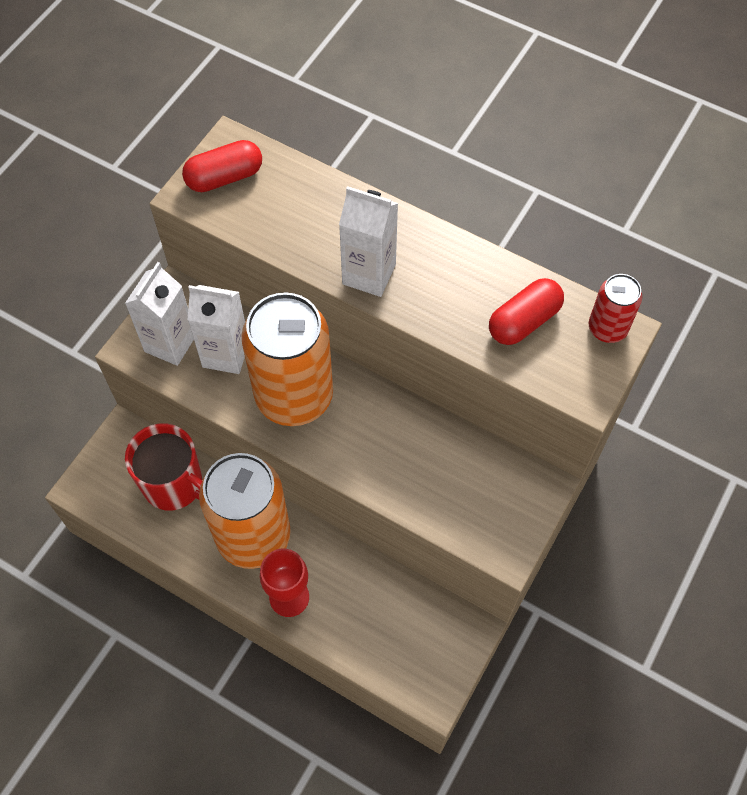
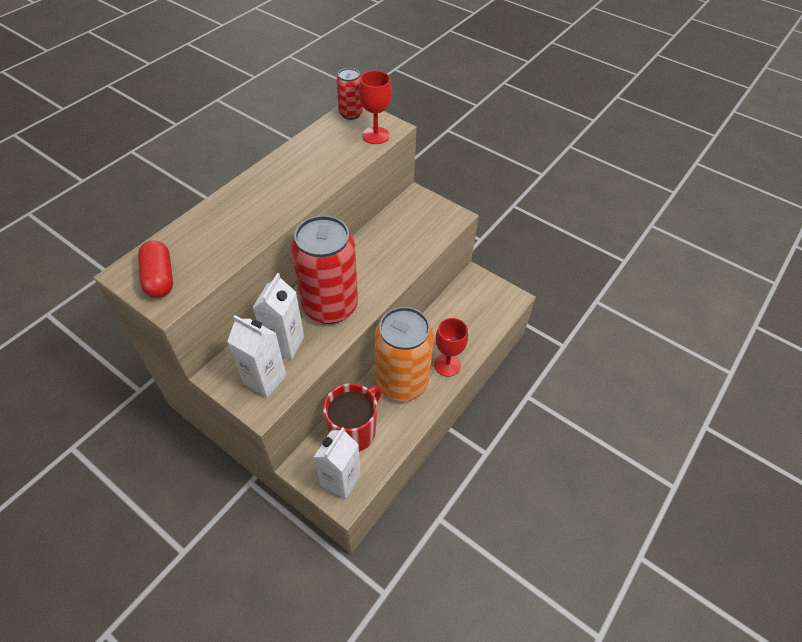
camera: 85 degrees left, 10 degrees down
(294, 396) = (330, 306): orange can -> red can
(369, 274) = (280, 206): white carton -> white carton (340, 480)
(524, 321) = (337, 144): red capsule -> none
(559, 373) = (375, 135): none -> red goblet

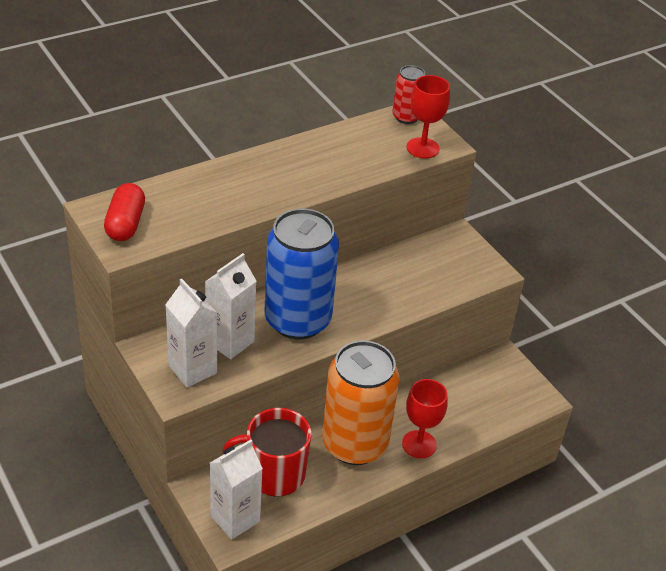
camera: 20 degrees right, 10 degrees down
(330, 306) = (297, 320): red can -> blue can
(354, 431) = (274, 474): red mug -> red mug turned 150 degrees counterclockwise

